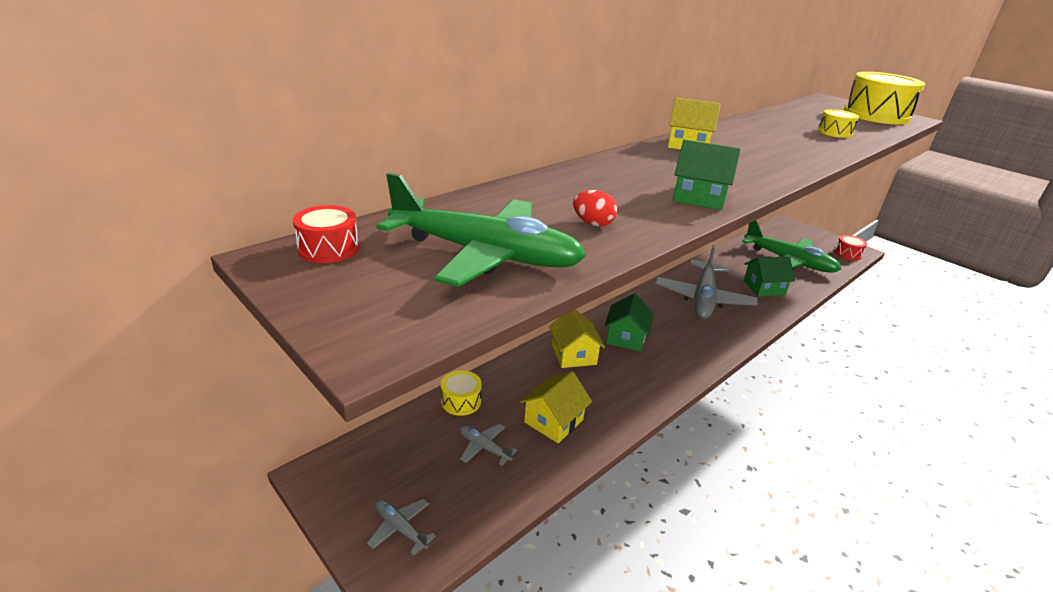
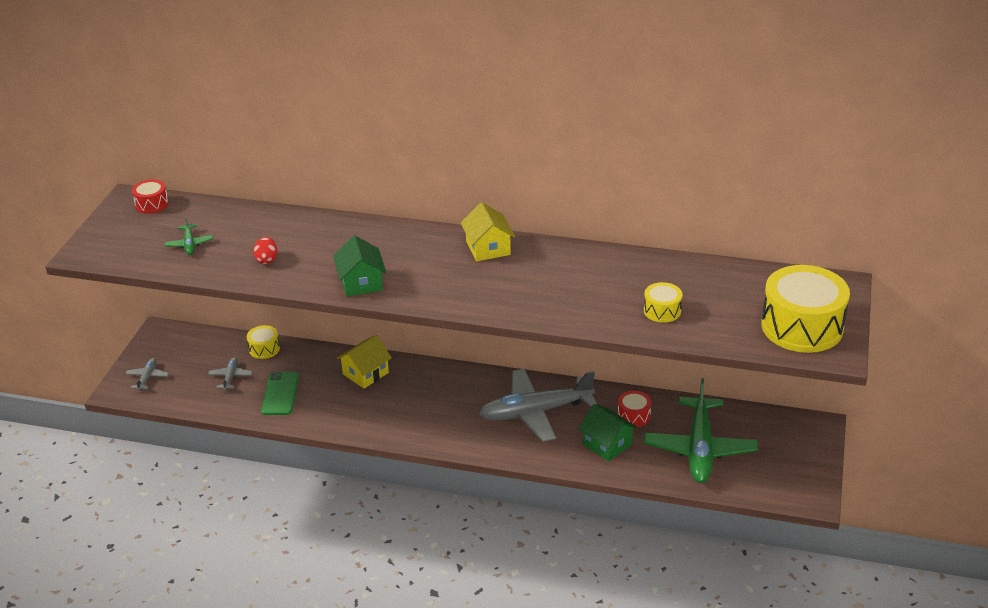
camera: 60 degrees right, 5 degrees up
(484, 254) = (189, 244): green plane -> green plane, size x0.42
(553, 421) = (280, 394): yellow house -> green phone
(626, 337) = (417, 390): green house -> none
(847, 254) = (787, 491): red drum -> red drum (634, 416)

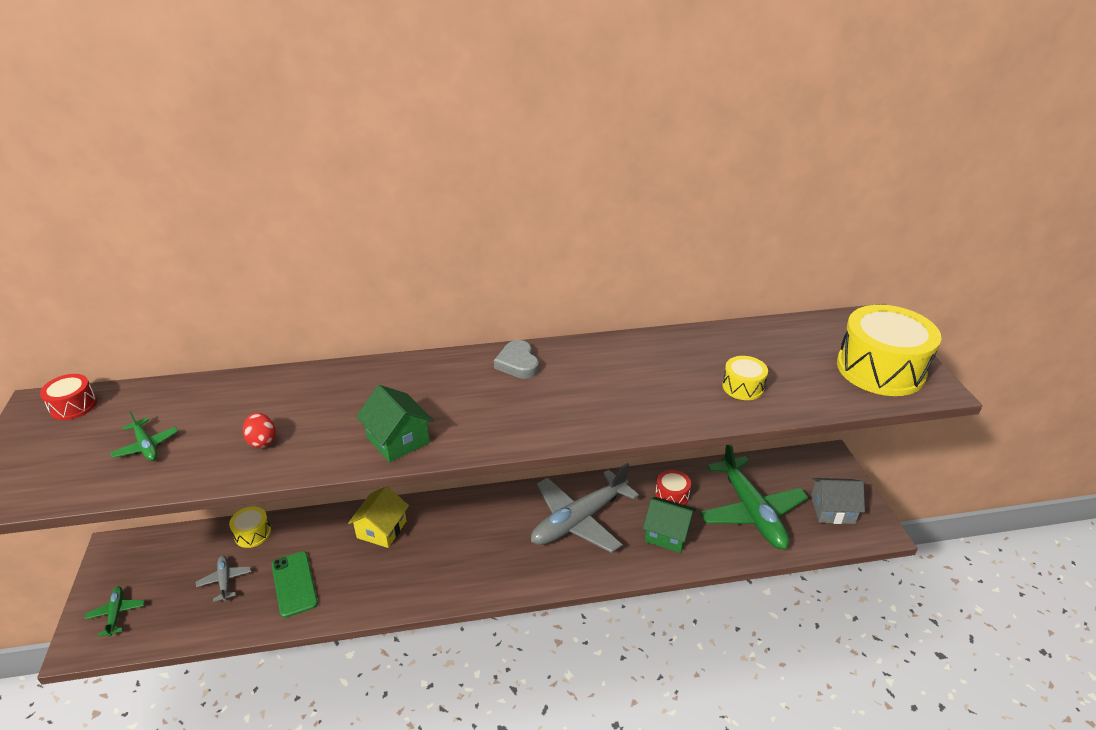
camera: 25 degrees left, 0 degrees up
(147, 377) = (116, 614): grey plane -> green plane
(488, 248) = (518, 363): yellow house -> grey heart
(781, 469) = (832, 510): none -> grey house

